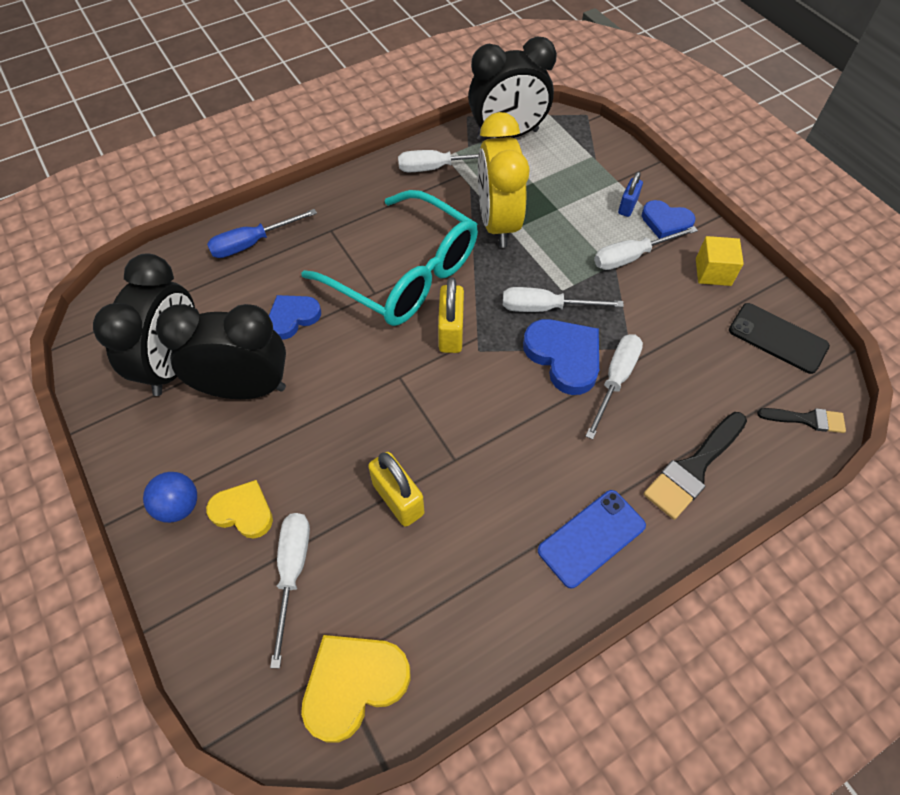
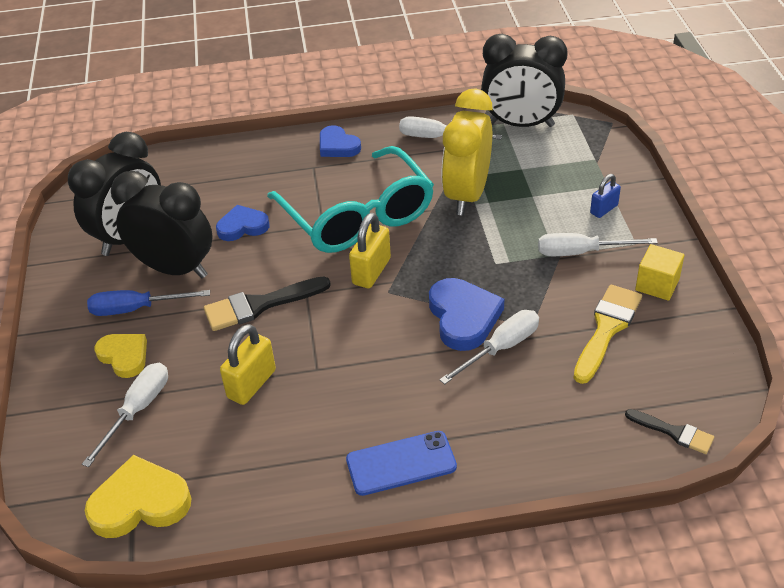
camera: 25 degrees right, 15 degrees down
(179, 506) = (78, 338): blue ball -> none
(252, 243) = (241, 162): blue screwdriver -> blue screwdriver (136, 309)
(398, 499) = (251, 384): yellow padlock -> yellow padlock turned 45 degrees clockwise
(545, 308) = (470, 274): white screwdriver -> none
(666, 222) = (635, 231): blue heart -> blue heart (338, 146)
(693, 468) = (531, 439): black brush -> black brush (259, 305)
(695, 330) = (607, 328): none -> yellow brush
(777, 338) = (689, 357): black phone -> none

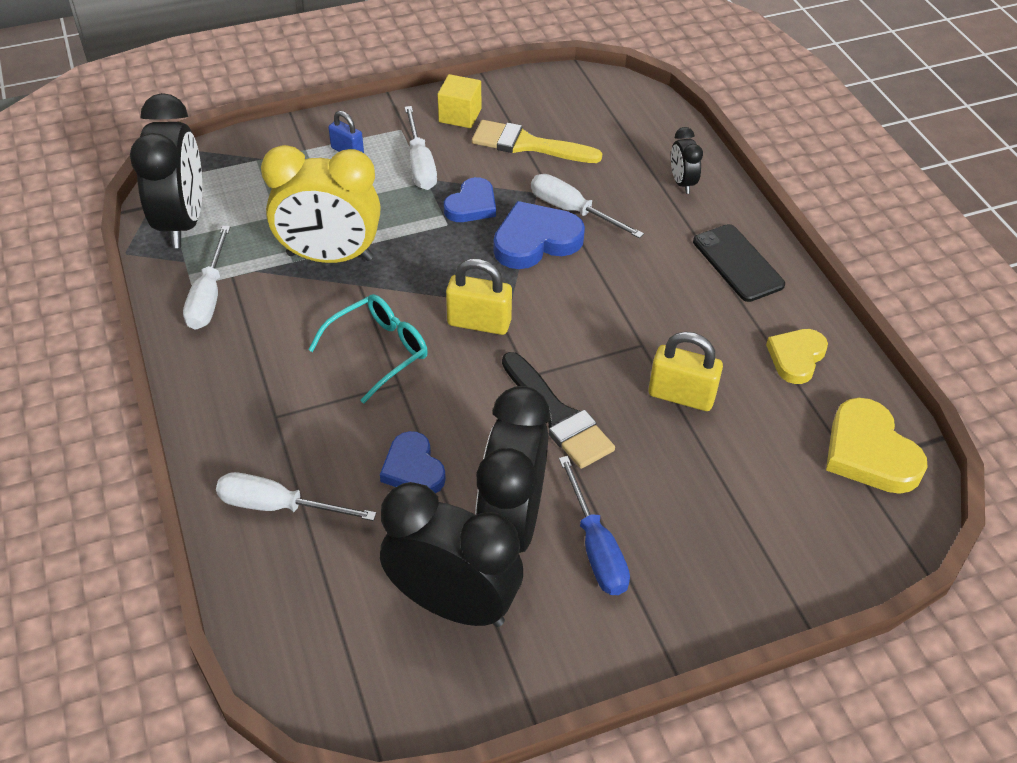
camera: 105 degrees left, 5 degrees up
(124, 356) = (680, 534): yellow heart -> yellow heart (796, 357)
(137, 410) = (755, 493): white screwdriver -> white screwdriver (278, 506)
(338, 146) = (225, 397): blue heart -> blue heart (472, 205)
(357, 215) = (378, 351): turquoise glasses -> turquoise glasses, size x0.54
(401, 463) = (738, 263): blue phone -> black phone
(533, 443) = (682, 183): none -> black clock
(674, 432) = (639, 106): black brush -> none

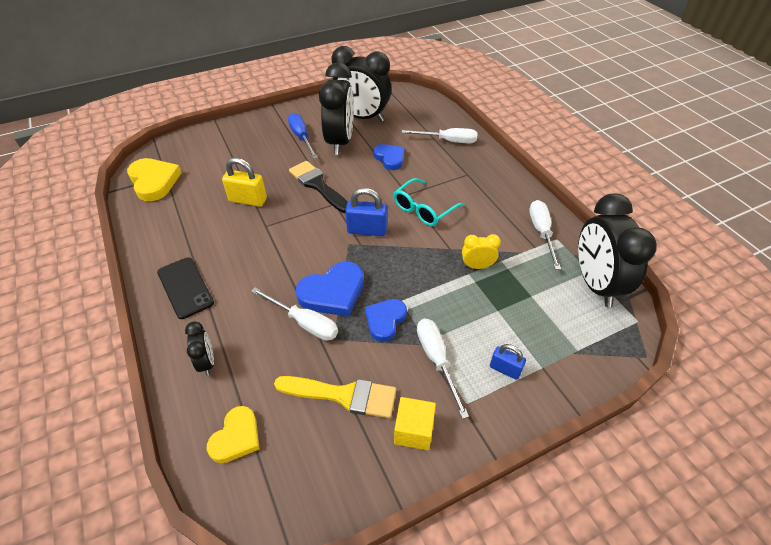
camera: 175 degrees right, 0 degrees up
(330, 257) = (477, 266): yellow clock -> yellow clock, size x0.46
(479, 323) = (367, 230): yellow padlock -> blue padlock
(796, 357) = (172, 226): yellow heart -> yellow heart (236, 437)

